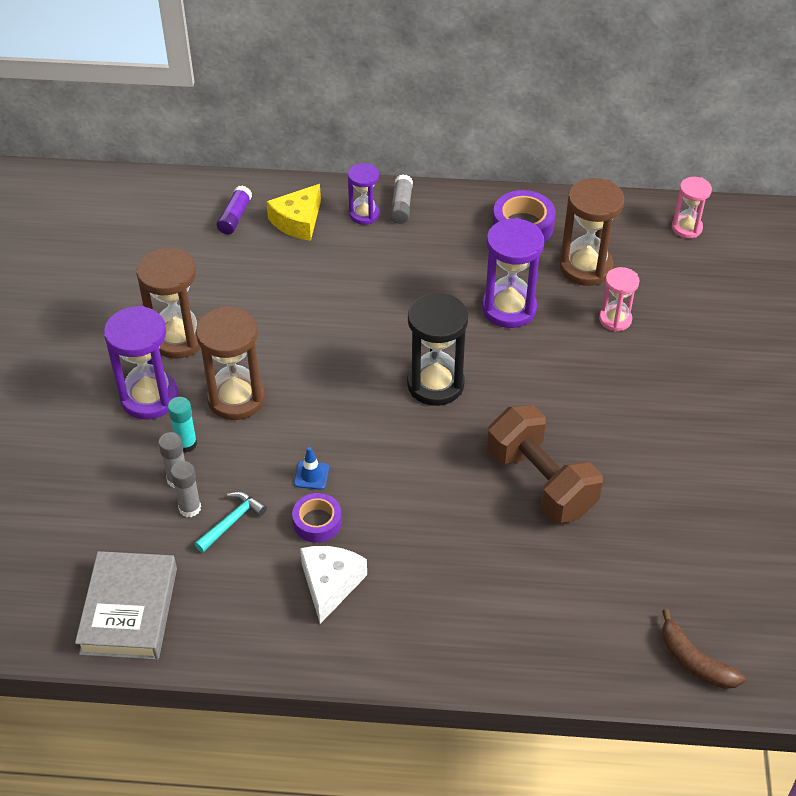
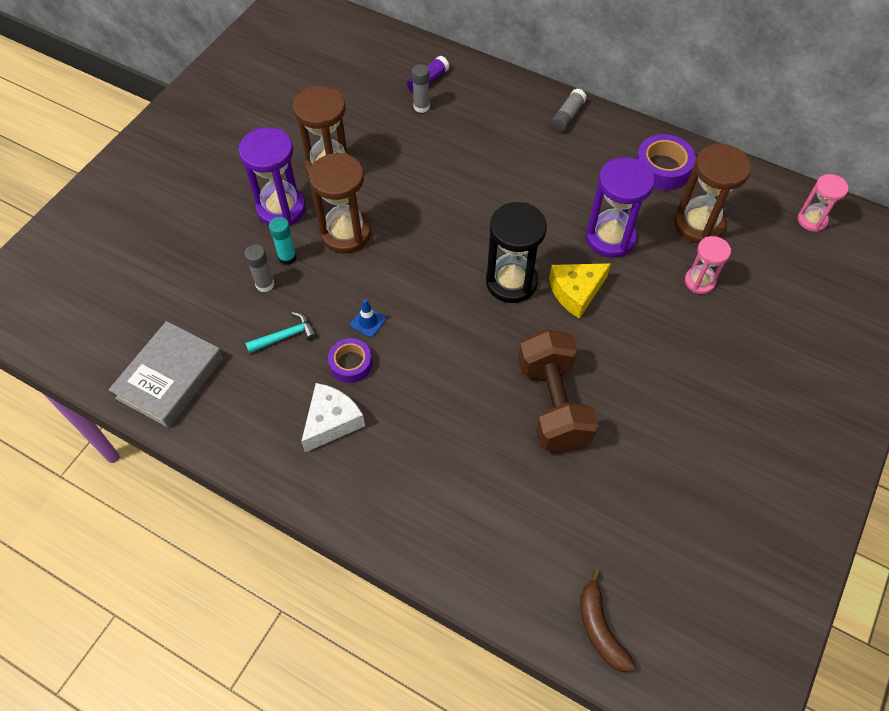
camera: 25 degrees right, 10 degrees up
(190, 508) = (260, 312): grey glue stick -> grey glue stick (421, 107)
(298, 221) = (476, 101): yellow cheese -> yellow cheese (576, 292)
(364, 214) = (532, 113): purple hourglass -> none

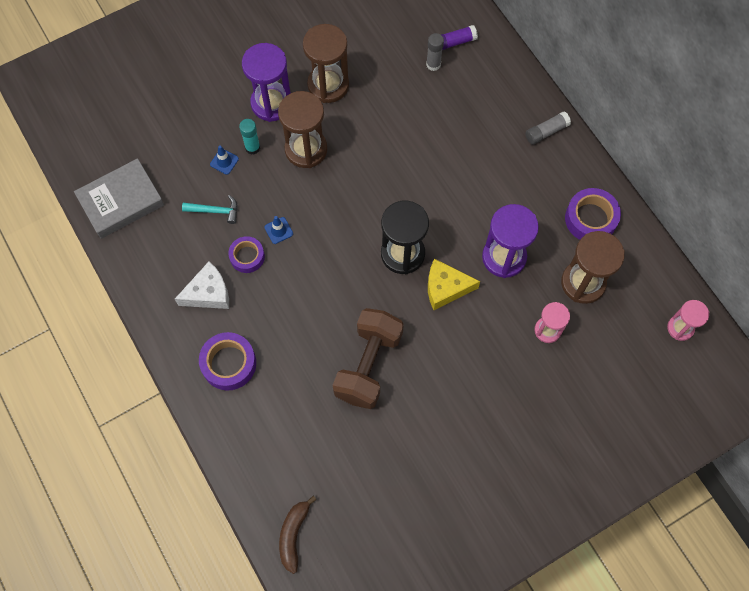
camera: 30 degrees right, 10 degrees up
(265, 284) = (224, 161): grey glue stick -> blue traffic cone
(402, 483) = (229, 363): none -> purple tape

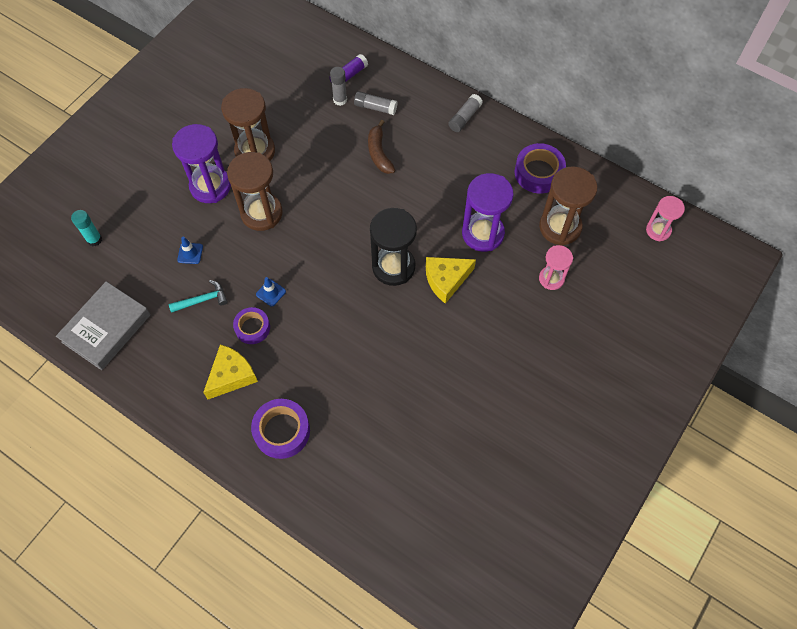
camera: 25 degrees left, 5 degrees down
(208, 293) = (231, 375): white cheese -> yellow cheese
(252, 147) = (211, 231): turquoise glue stick -> turquoise glue stick (94, 239)
(293, 535) = (420, 560): brown banana -> brown banana (379, 153)
(368, 365) = (412, 375): brown dumbbell -> none
(464, 86) = (375, 107): none -> grey glue stick

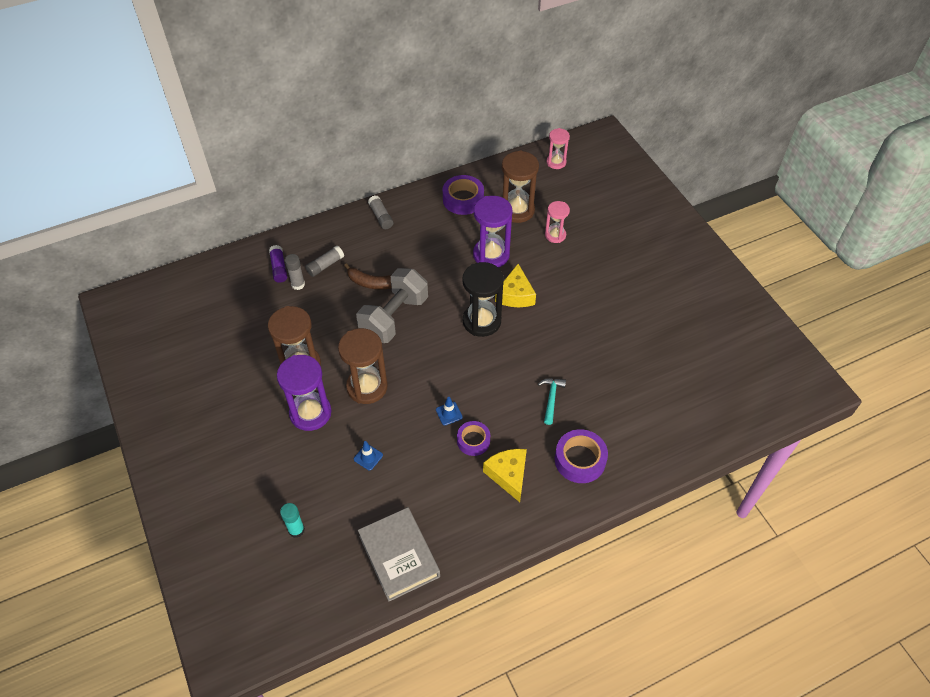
camera: 60 degrees left, 10 degrees down
(202, 300) = (421, 467): turquoise hammer -> turquoise hammer (551, 399)
(351, 193) = (394, 317): none -> grey dumbbell

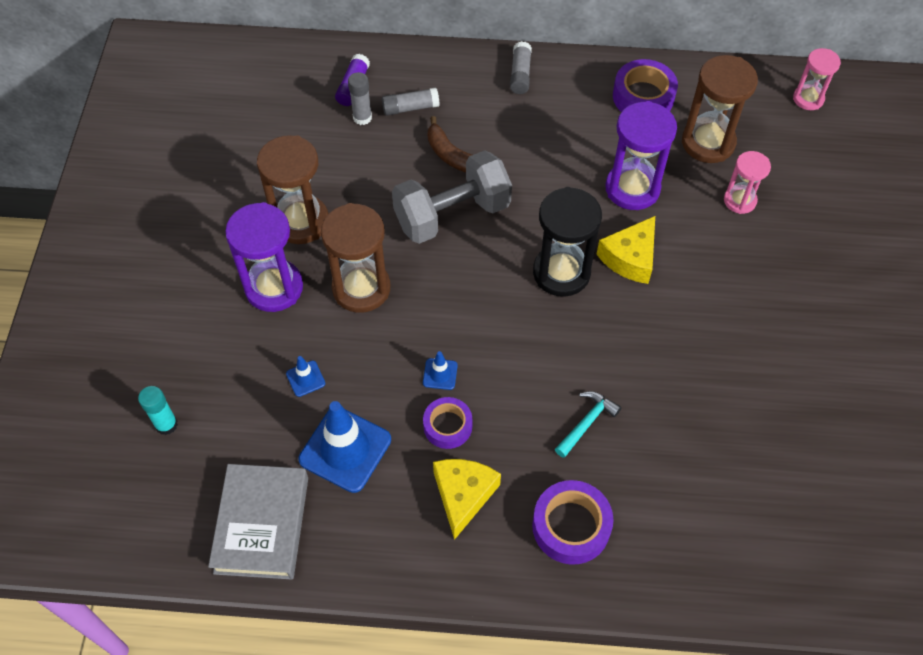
camera: 30 degrees right, 5 degrees up
(421, 486) = (345, 449): none -> blue traffic cone

